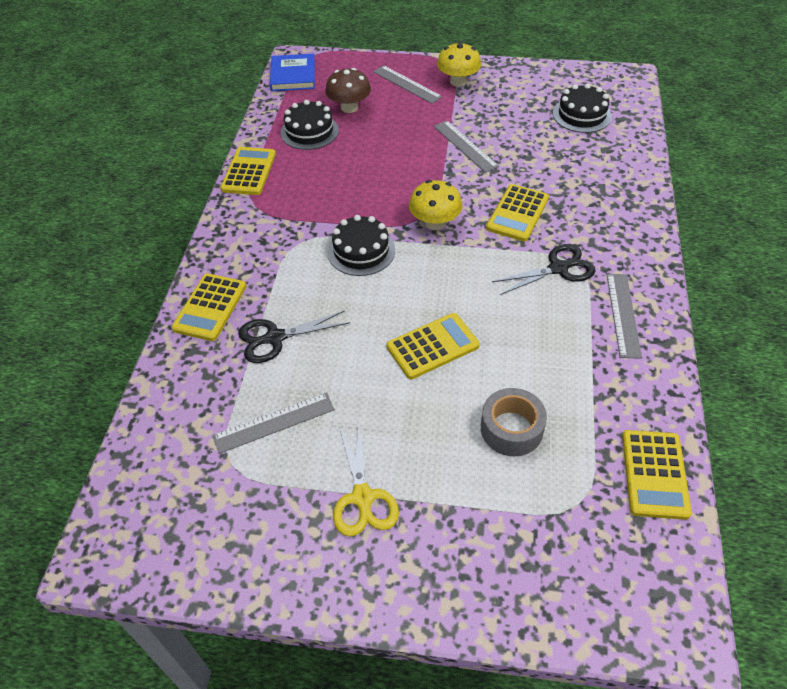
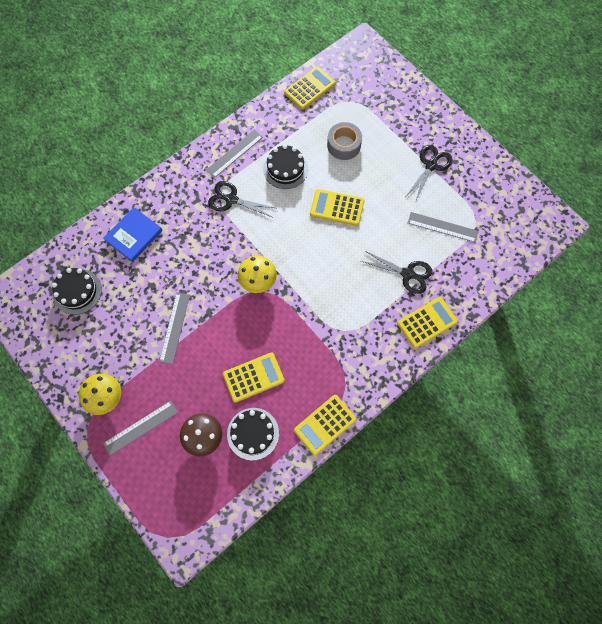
camera: 140 degrees left, 20 degrees up
(293, 75) = (205, 520): blue book -> blue book (134, 235)
(361, 251) = (316, 295): black cake -> black cake (285, 169)
(363, 498) = (431, 165): yellow scissors -> black scissors
(407, 84) = (140, 427): grey ruler -> grey ruler turned 60 degrees clockwise
(517, 213) = (208, 249): yellow calculator -> yellow calculator (253, 377)

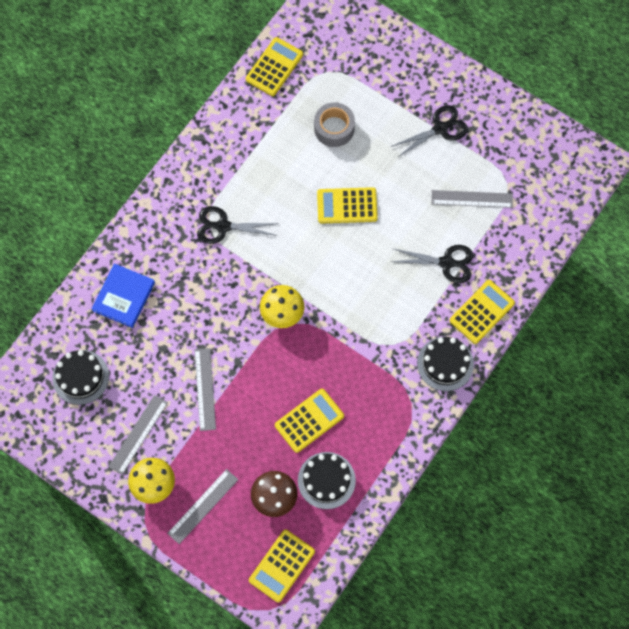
camera: 15 degrees left, 0 degrees up
(234, 153) = (209, 169): grey ruler -> grey ruler (138, 434)
(285, 169) = (274, 174): black cake -> black cake (445, 363)
(325, 424) = (401, 450): yellow calculator -> yellow calculator (282, 566)
(431, 165) = (441, 128): black scissors -> black scissors turned 45 degrees clockwise

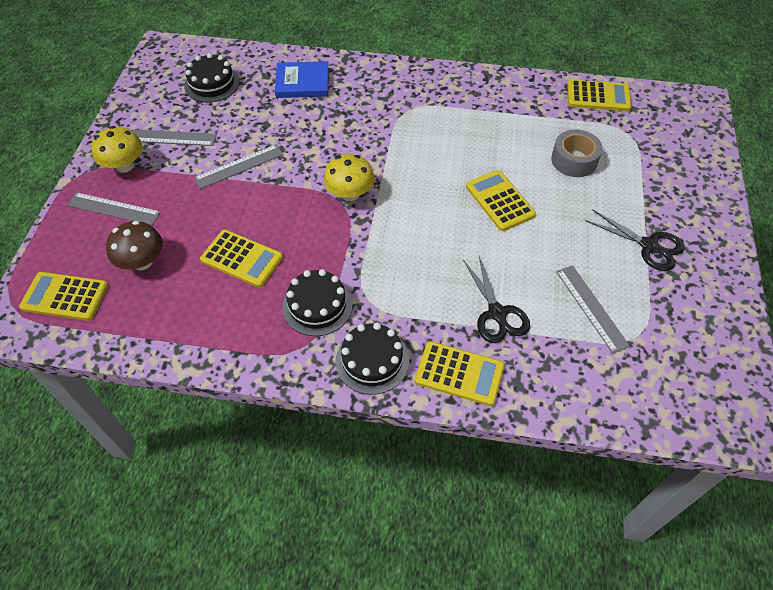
camera: 65 degrees right, 15 degrees down
(222, 226) = (412, 119): black scissors -> none
(326, 480) = (178, 299): black cake -> black cake (317, 305)

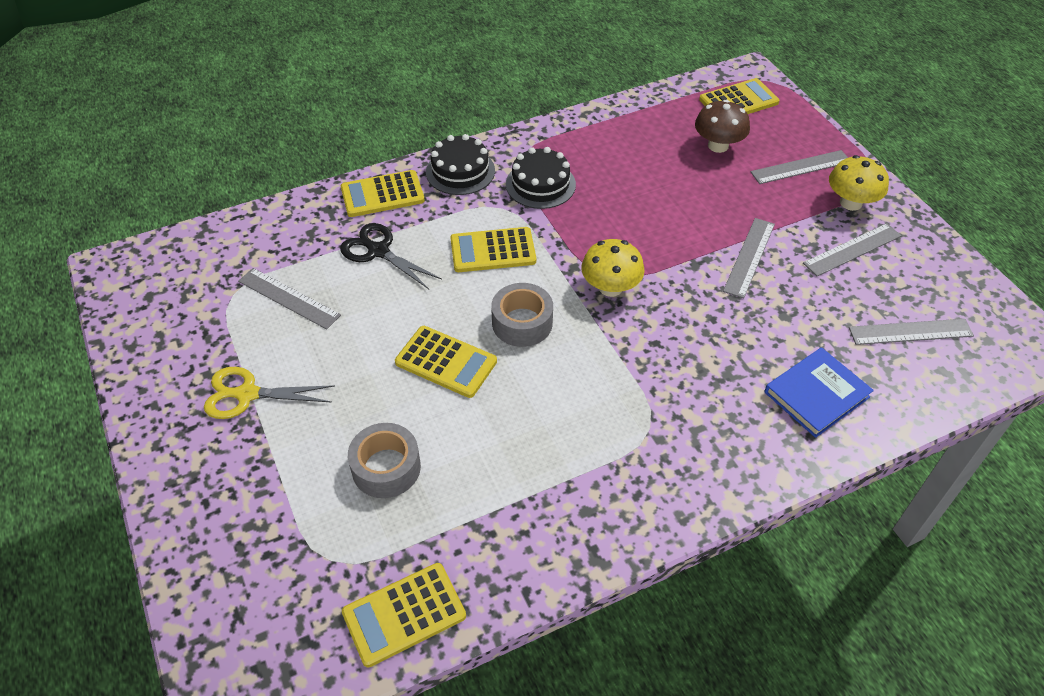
camera: 145 degrees right, 5 degrees down
(212, 84) = (910, 332): black cake -> grey ruler
(242, 258) = (642, 185): yellow calculator -> yellow calculator (493, 251)
(430, 200) = (522, 323): none -> grey tape
(650, 246) = (246, 394): black scissors -> yellow scissors

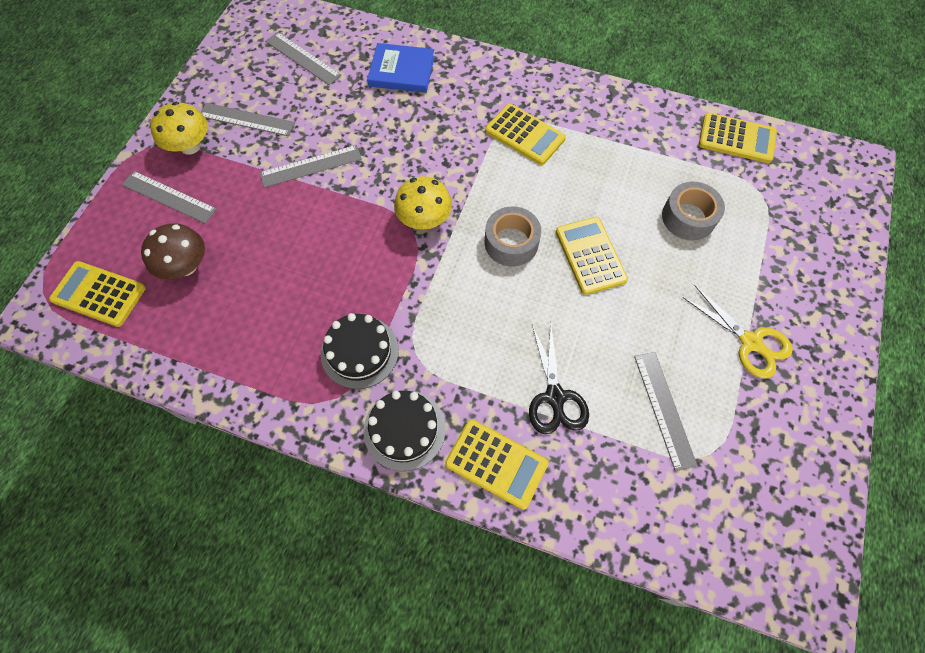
camera: 135 degrees left, 15 degrees up
(493, 251) = (468, 318): yellow calculator -> yellow calculator (525, 135)

